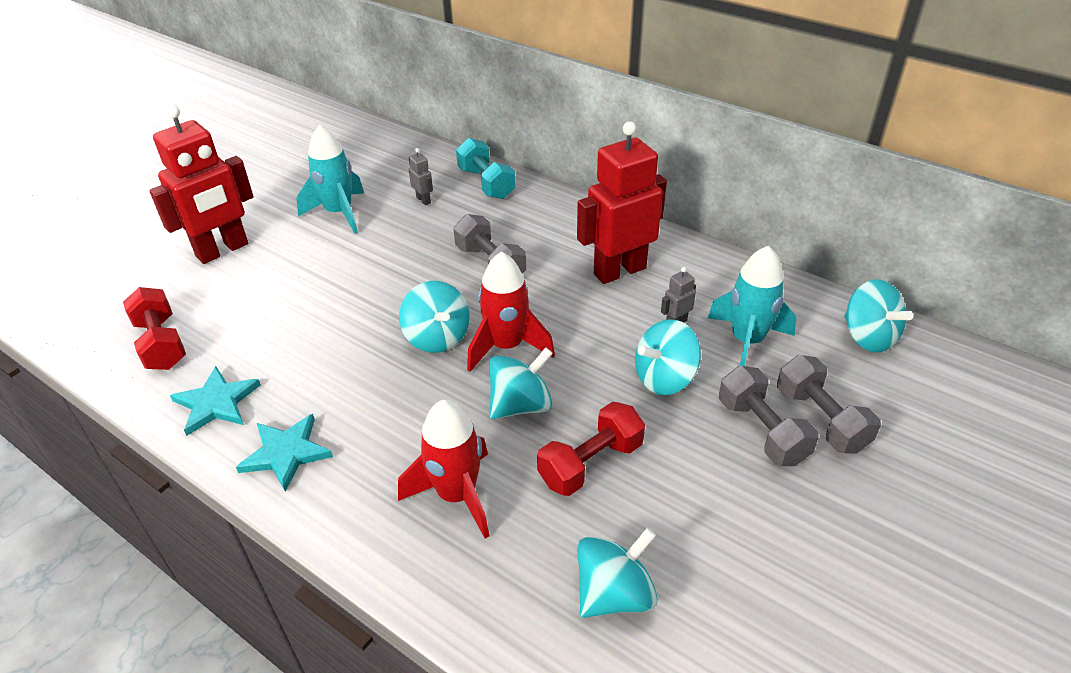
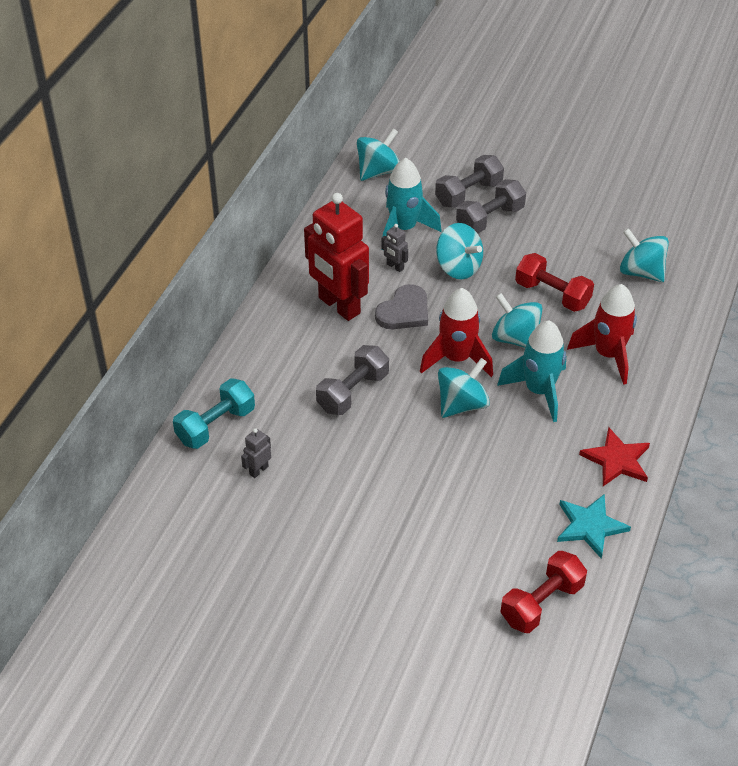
camera: 105 degrees left, 5 degrees up
(223, 250) = (392, 618): red robot -> none
(286, 453) = (617, 460): turquoise star -> red star
(339, 213) = (299, 537): turquoise rocket -> turquoise rocket (538, 391)
(597, 318) = (404, 311): none -> grey heart

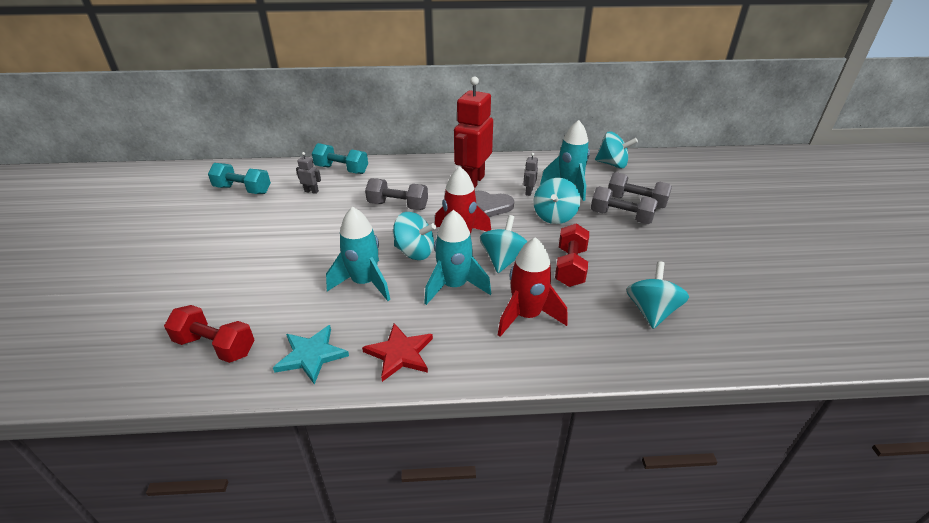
camera: 65 degrees right, 10 degrees down
(203, 547) = (243, 190): none -> turquoise dumbbell
(496, 461) = (364, 283): none -> turquoise rocket

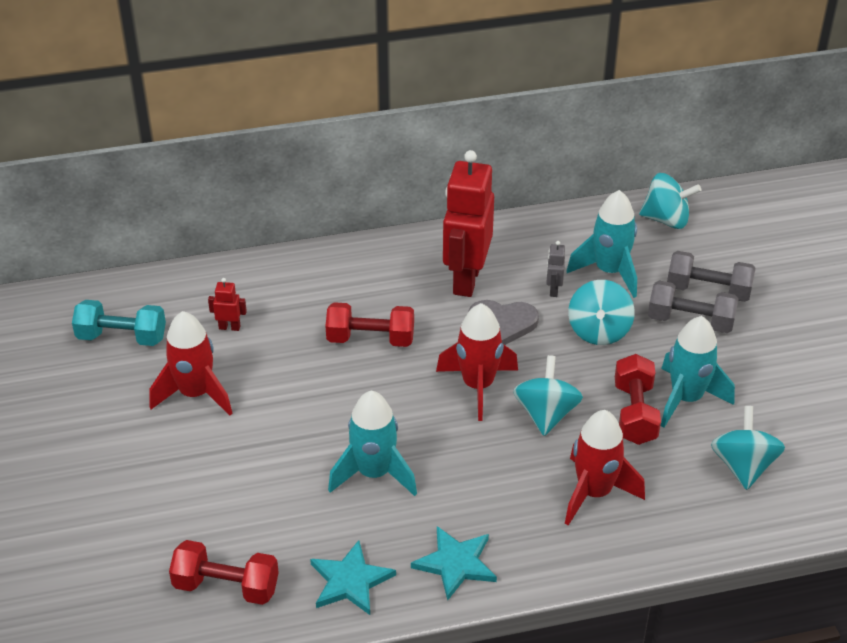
camera: 10 degrees left, 5 degrees up
(269, 223) = (195, 394): none -> red rocket
(311, 191) = (229, 327): grey robot -> red robot
(342, 170) = (257, 278): turquoise dumbbell -> none
(398, 206) = (370, 339): grey dumbbell -> red dumbbell
(400, 353) = (455, 564): red star -> turquoise star
(414, 252) = (423, 417): turquoise spinning top -> none
(454, 286) = (493, 463): turquoise rocket -> turquoise rocket (686, 399)

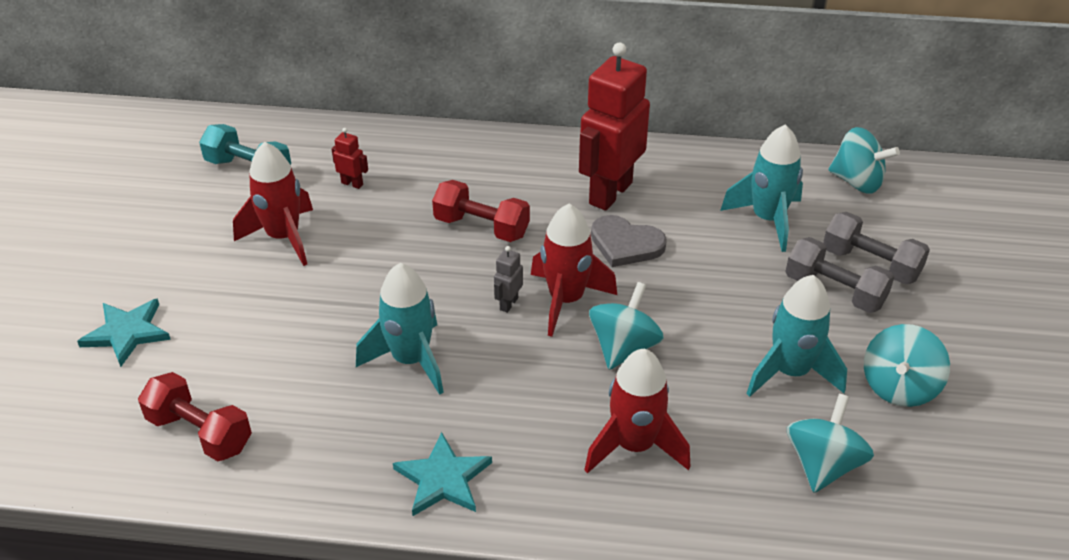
camera: 20 degrees right, 0 degrees up
(350, 581) = (324, 464): turquoise star -> turquoise star (127, 333)
(553, 290) = (697, 224): grey robot -> grey robot (508, 304)
(599, 331) = (726, 277): turquoise spinning top -> turquoise spinning top (899, 387)
(634, 413) = (723, 372): red dumbbell -> none

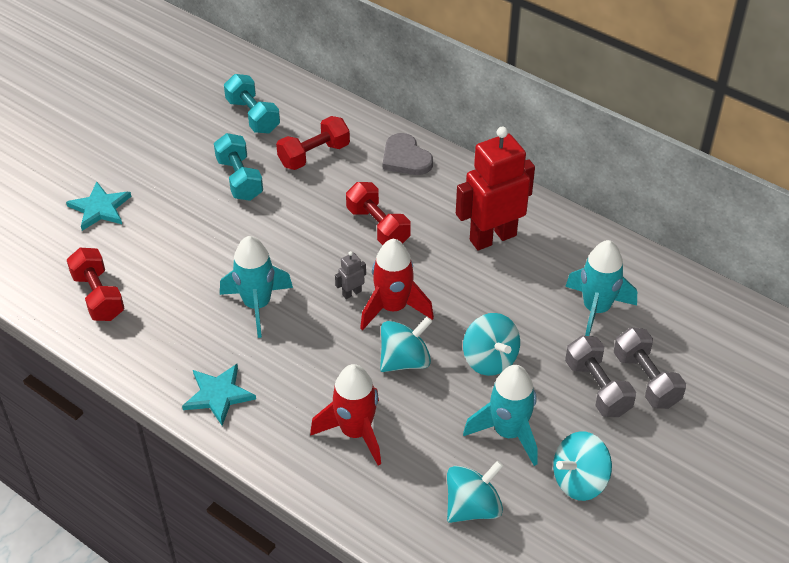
camera: 30 degrees right, 5 degrees up
(283, 237) = (240, 179): red rocket -> turquoise dumbbell
(352, 183) = (314, 155): red robot -> red dumbbell
(626, 244) = (470, 283): grey heart -> grey heart (405, 158)
(857, 182) = (699, 308): turquoise spinning top -> turquoise spinning top (489, 359)

